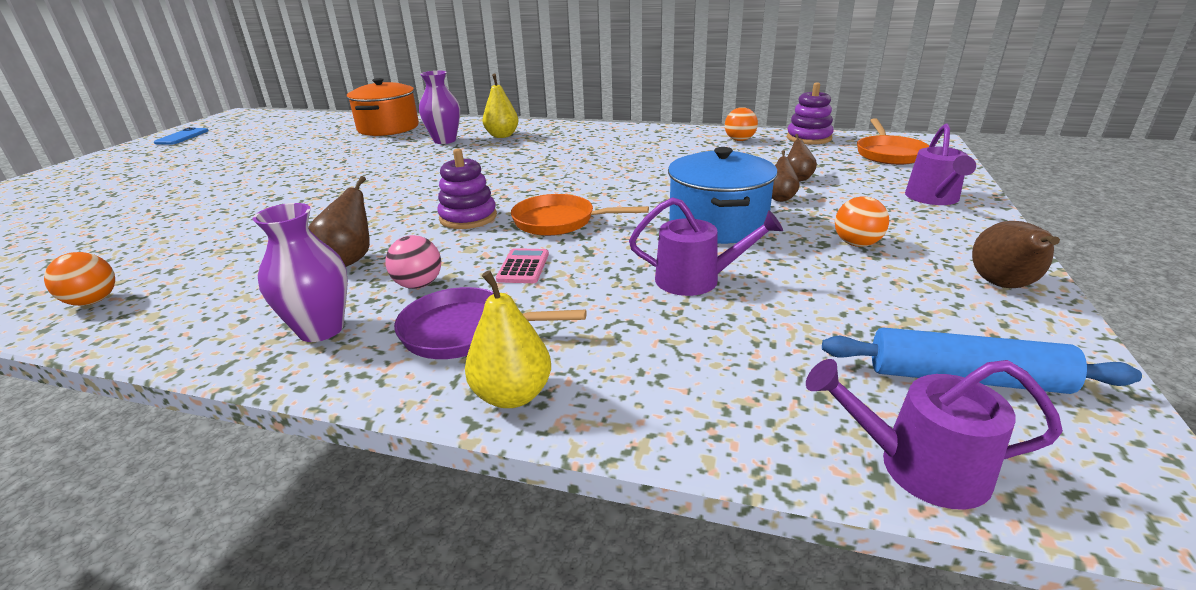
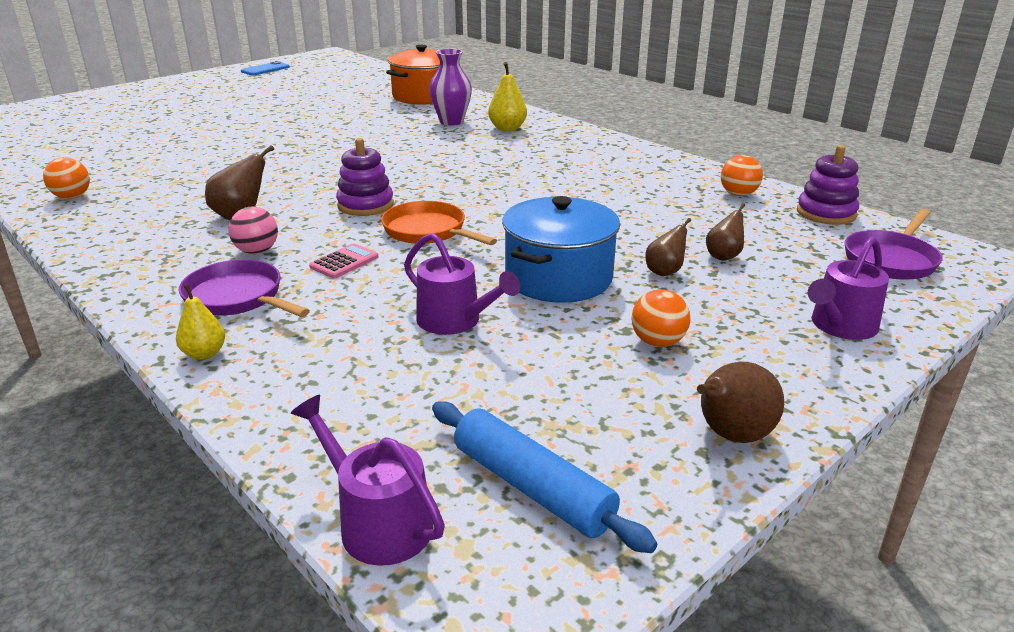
camera: 30 degrees right, 0 degrees up
(321, 329) = (160, 263): purple vase -> none
(512, 395) = (204, 354): yellow pear -> yellow pear, size x0.67
(889, 154) = (891, 259): orange pan -> purple pan

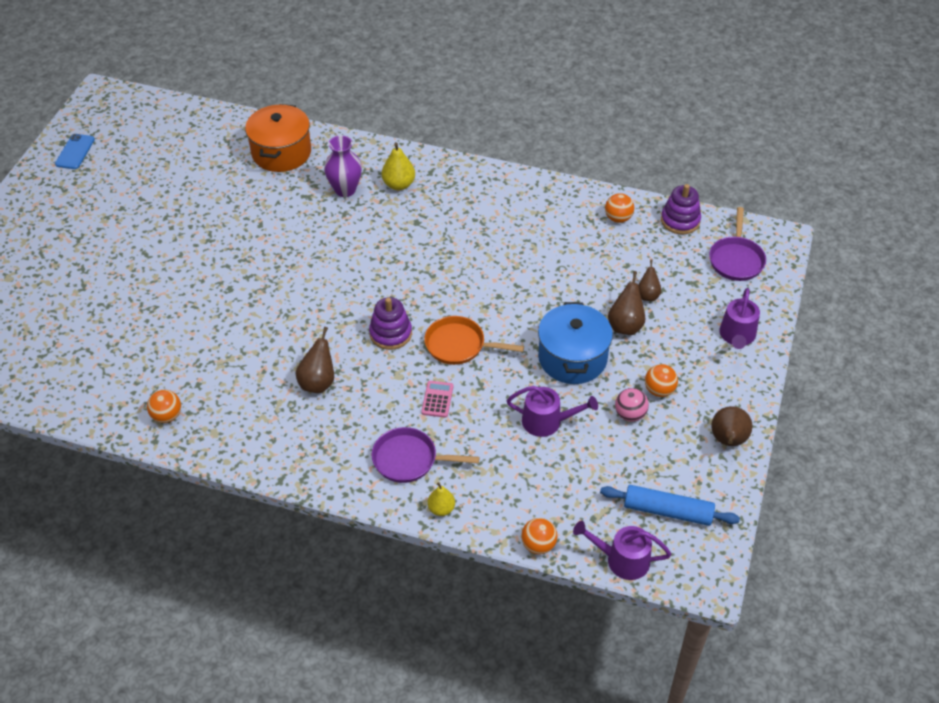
camera: 30 degrees left, 20 degrees up
(257, 251) = (372, 414): pink ball -> pink ball (630, 414)
(272, 444) = (538, 545): none -> orange ball
(665, 271) = (625, 325): brown pear -> brown pear, size x1.50

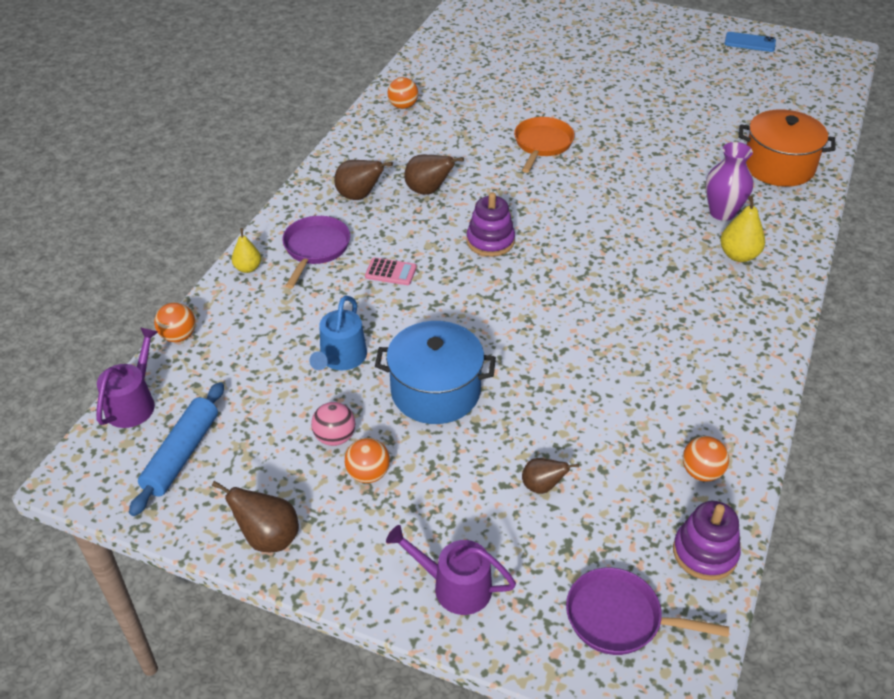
camera: 95 degrees right, 5 degrees down
(459, 345) = (467, 293): orange pan -> orange pan (542, 144)
(547, 421) = (341, 358): purple watering can -> blue watering can
(625, 325) = (486, 453): brown pear -> brown pear (359, 196)

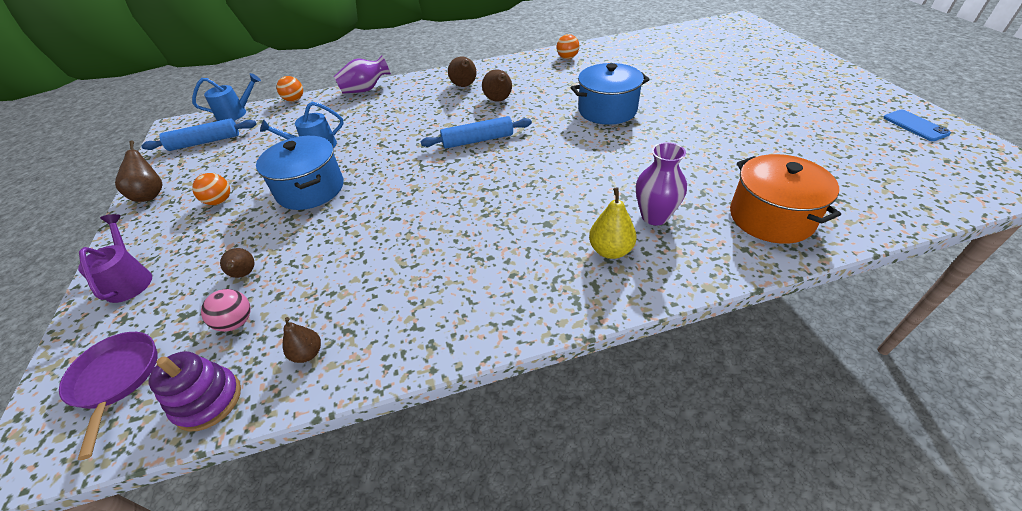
camera: 55 degrees right, 0 degrees up
(133, 403) = (236, 113): purple watering can -> blue watering can
(248, 268) = (365, 90): yellow pear -> purple vase
(315, 249) = (402, 97): purple pan -> none
(335, 437) = (245, 176): pink ball -> pink ball (236, 322)
(390, 272) = (407, 125): pink calculator -> none
(490, 241) = (478, 140): purple stacking toy -> blue rolling pin
(542, 144) = (607, 110): orange pan -> blue pot
(701, 472) = (308, 353): orange ball -> brown pear

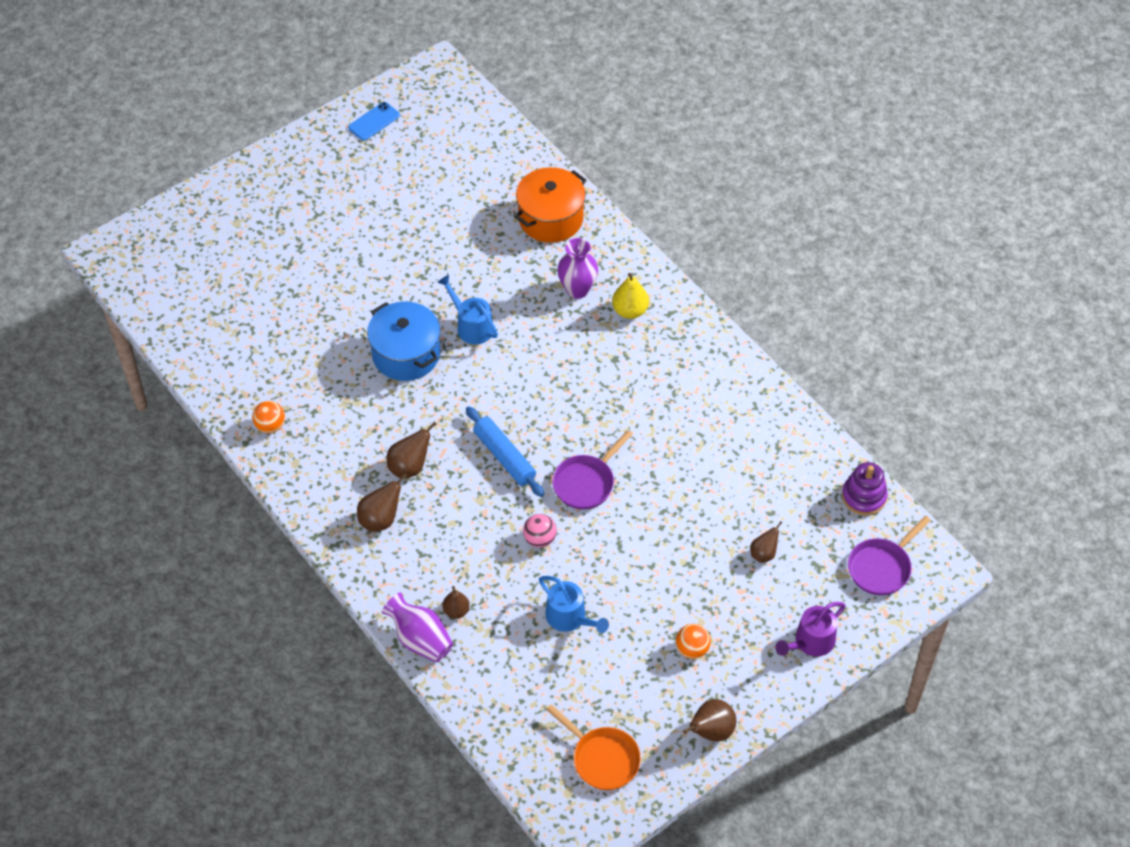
camera: 115 degrees left, 10 degrees up
(205, 142) = (602, 758): blue rolling pin -> orange pan
(236, 113) = (528, 774): blue watering can -> blue watering can (471, 326)
(236, 322) = (806, 524): pink ball -> pink ball (540, 539)
(294, 100) = (471, 718): orange ball -> none
(308, 353) = (805, 460): brown pear -> brown pear (456, 611)
(310, 189) = (642, 573): blue pot -> none
(420, 177) = (586, 483): none -> purple pan

